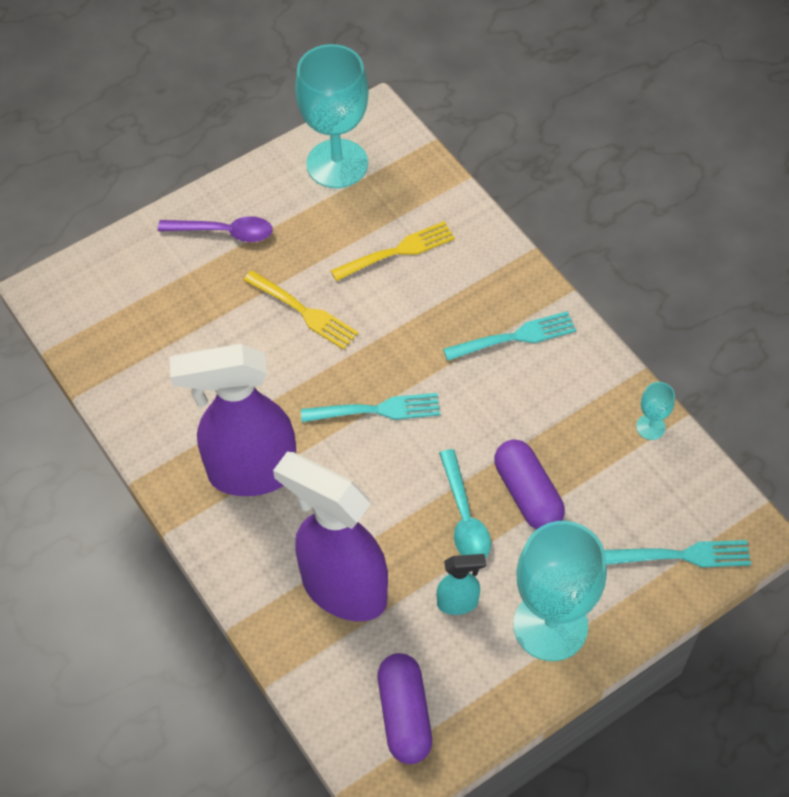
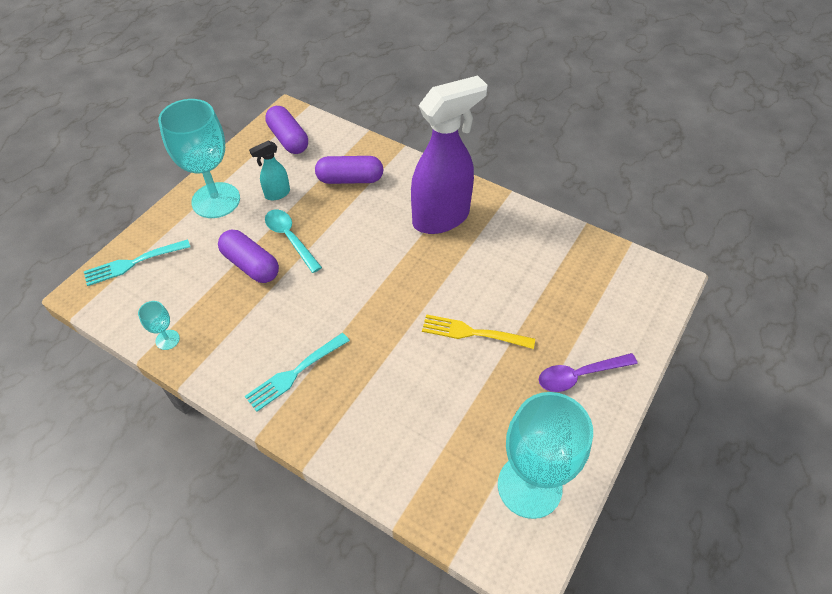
camera: 155 degrees right, 5 degrees down
(343, 589) = (350, 179): purple spray bottle -> purple capsule
(376, 410) = (380, 281): turquoise fork -> none
(397, 252) = (426, 413): yellow fork -> none

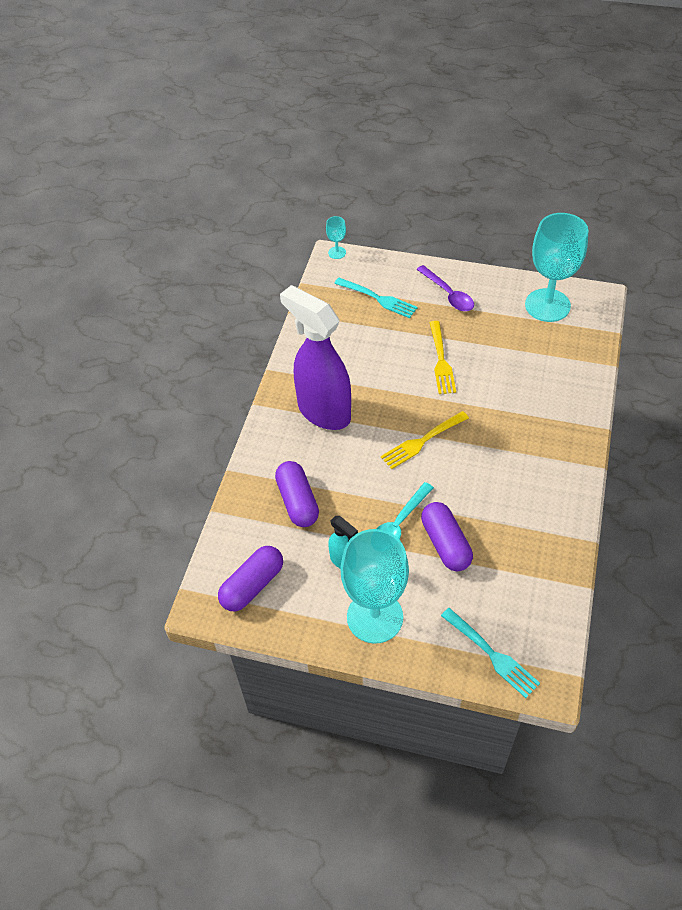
camera: 105 degrees left, 0 degrees up
(167, 340) = (559, 574): turquoise goblet -> turquoise goblet (337, 253)
(251, 265) = (445, 544): purple capsule -> purple capsule turned 45 degrees counterclockwise
(295, 372) = (537, 463): turquoise fork -> turquoise fork (377, 298)
(372, 283) = (422, 441): none -> yellow fork

